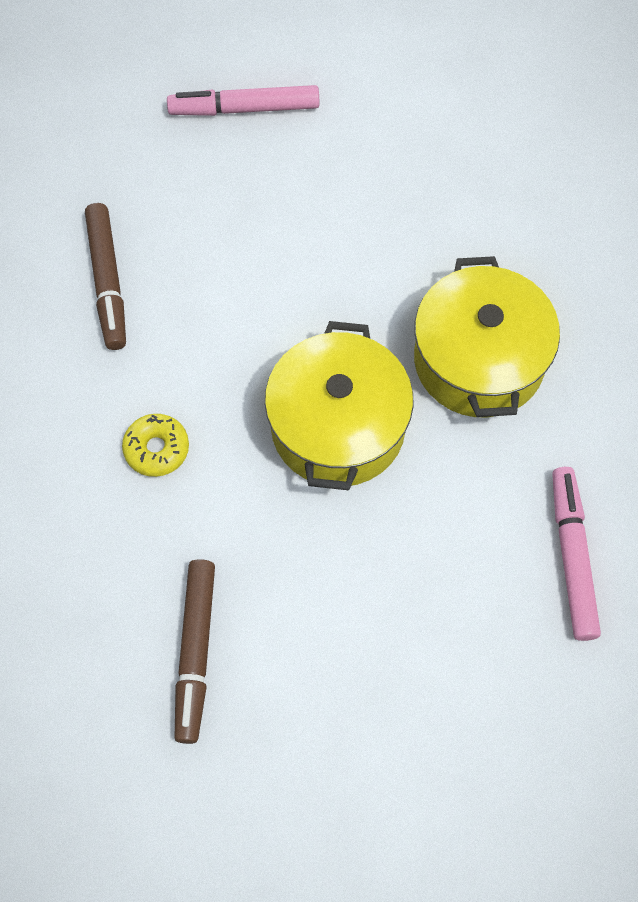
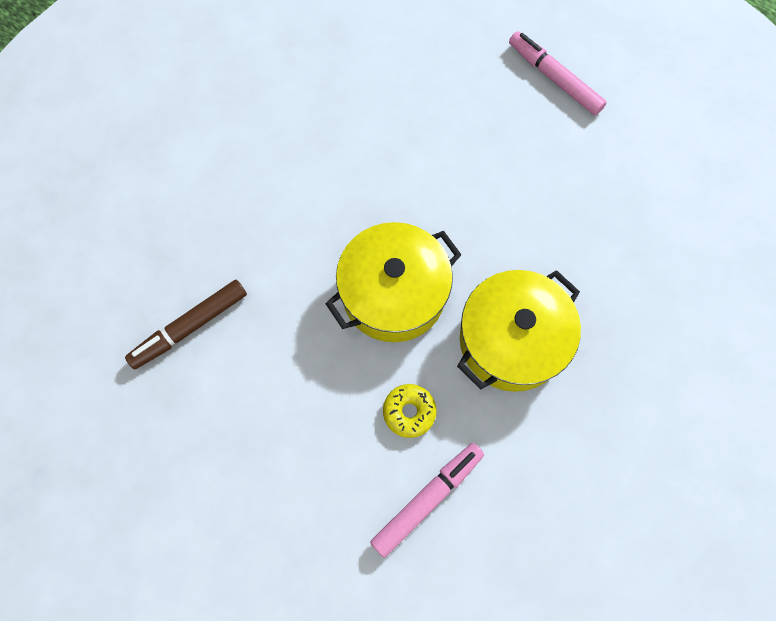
camera: 50 degrees right, 5 degrees up
(107, 281) = (374, 100): brown marker -> none
(156, 449) = (294, 208): yellow donut -> yellow donut (409, 412)

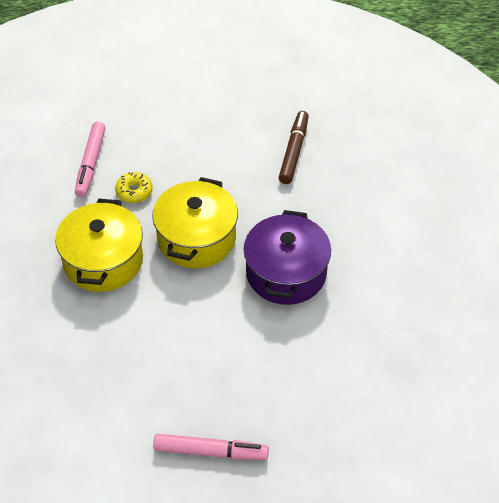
camera: 140 degrees right, 20 degrees down
(343, 187) = (286, 273): none -> purple pot

